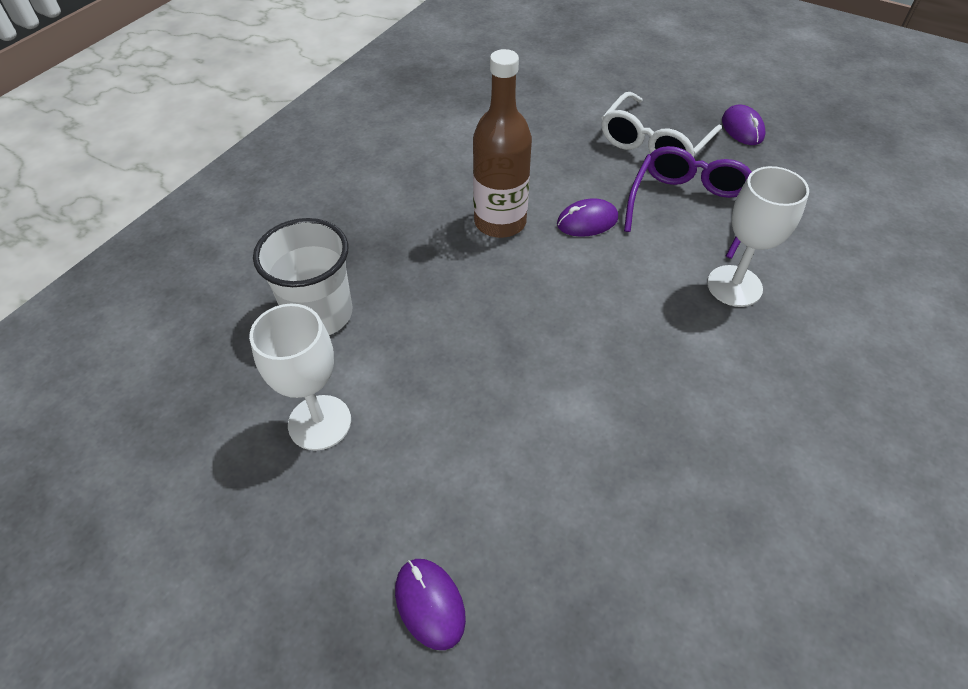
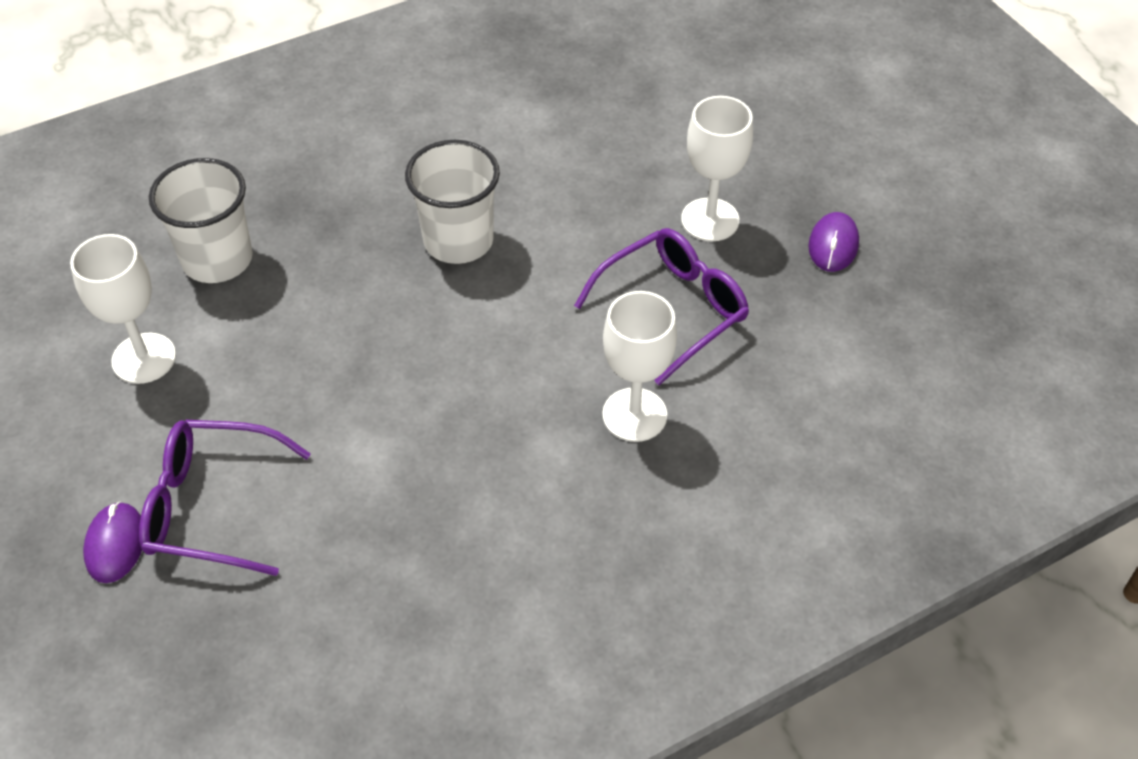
camera: 30 degrees right, 0 degrees up
(489, 518) = (213, 506): none -> purple glasses
(500, 222) = (458, 240): brown bottle -> white cup
(587, 221) = (548, 278): purple mouse -> none
(654, 142) = (710, 220): white glasses -> white goblet

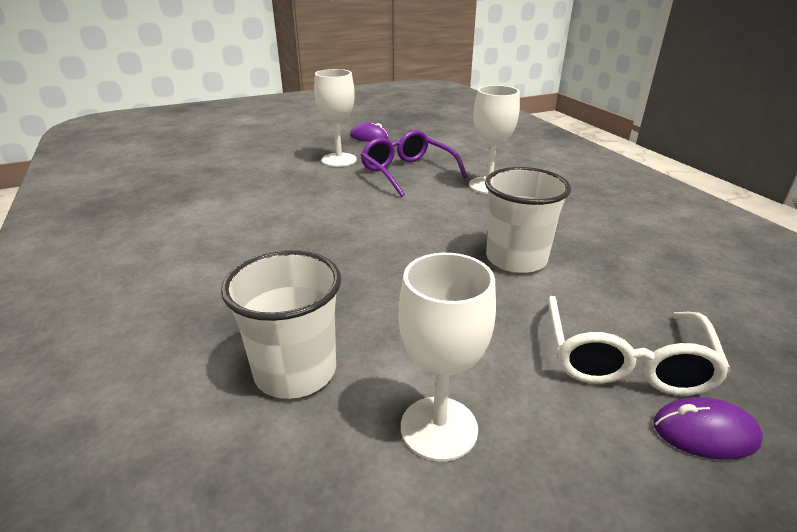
camera: 85 degrees left, 20 degrees down
(213, 506) = (624, 358): purple glasses -> white glasses
(458, 240) = (324, 235): white cup -> white cup (516, 259)

